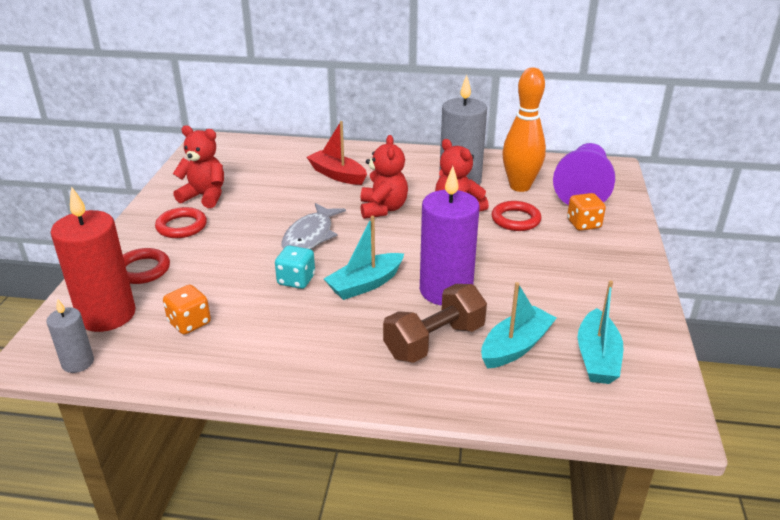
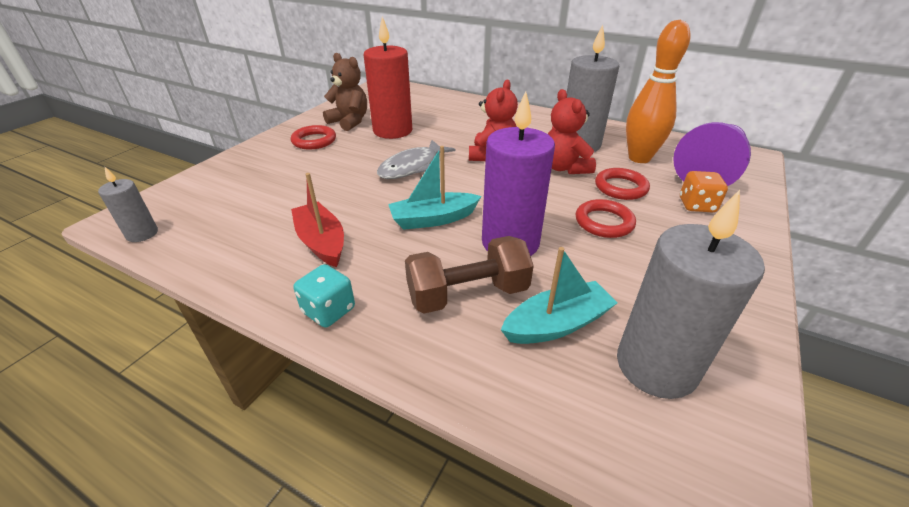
camera: 20 degrees right, 5 degrees up
(107, 315) = (199, 199): red candle -> red candle (392, 131)
(142, 270) = (257, 168): red ring -> red ring (604, 222)
(189, 323) = (255, 220): orange dice -> none
(204, 196) = (349, 122): red teddy bear -> brown teddy bear
(296, 280) = (373, 202): turquoise dice -> turquoise dice (329, 310)
(337, 175) = (469, 122): red boat -> red boat (321, 242)
(597, 357) = (656, 366): turquoise boat -> grey candle

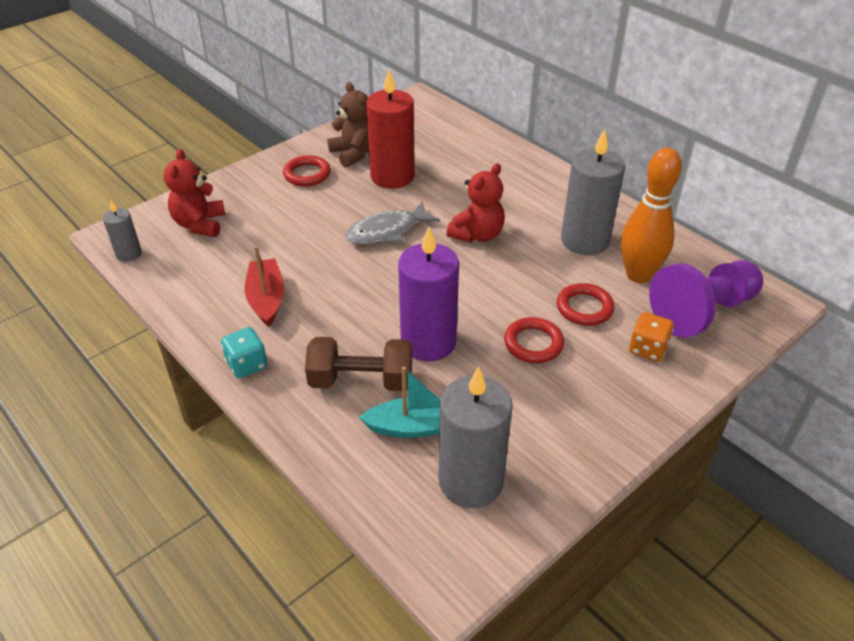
camera: 20 degrees right, 5 degrees up
(433, 219) = (374, 299): turquoise boat -> none
(564, 168) = (543, 269): red teddy bear -> red teddy bear (200, 224)

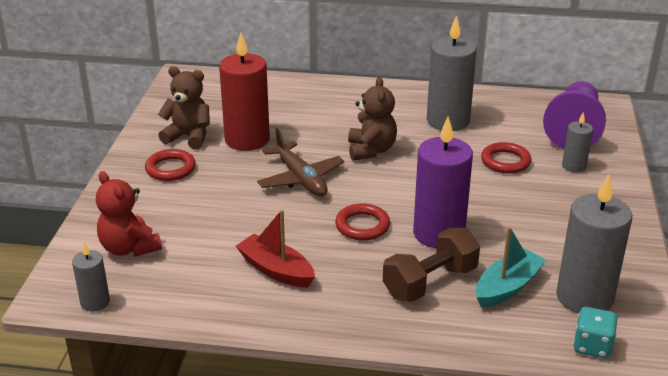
camera: 40 degrees left, 10 degrees down
(247, 364) = (330, 320): turquoise dice -> turquoise dice (592, 346)
(387, 231) = (300, 179): grey fish -> brown plane
(477, 235) = (371, 150): red teddy bear -> brown teddy bear
(533, 343) = (505, 198): red ring -> red ring (362, 226)
(638, 275) = (509, 126): orange bowling pin -> none
(647, 349) = (574, 166): orange dice -> grey candle

